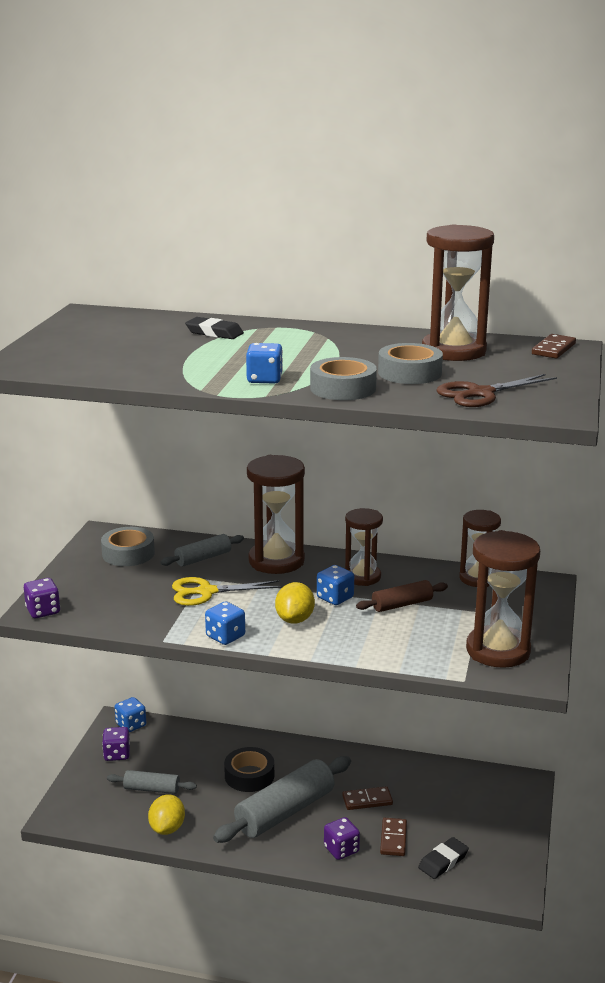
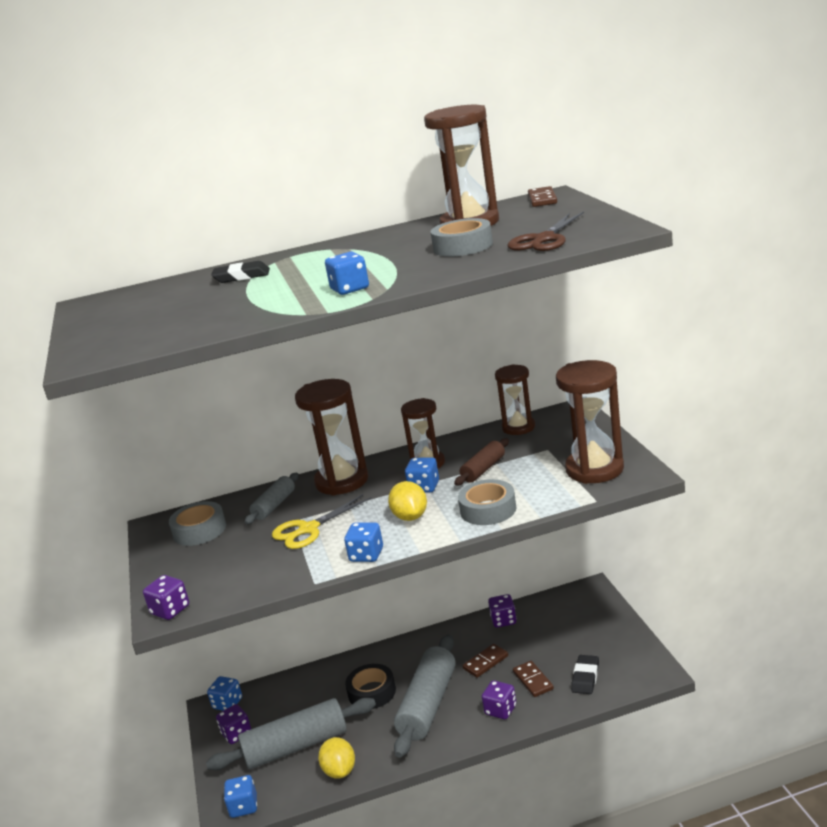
camera: 25 degrees left, 0 degrees up
(73, 816) = (244, 807): none -> blue dice
(152, 789) = (296, 746): grey rolling pin -> grey rolling pin, size x1.90
(343, 388) = (428, 272): grey tape -> grey tape (488, 509)
(418, 770) = (503, 620): none -> purple dice

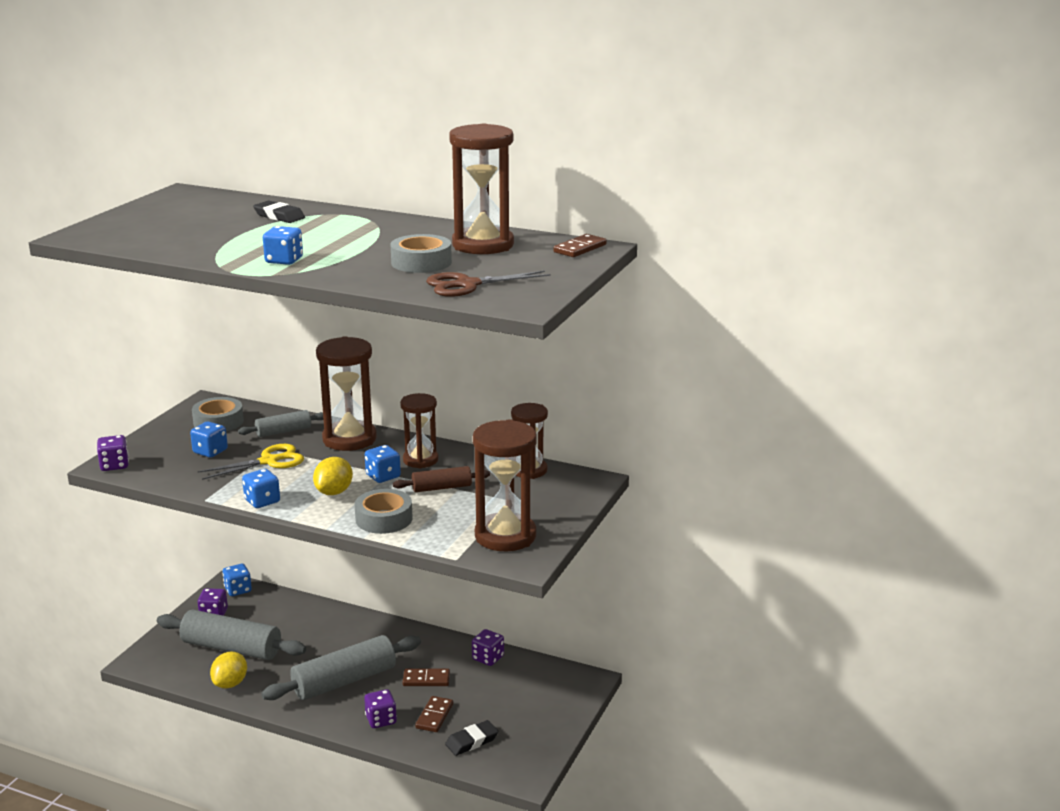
camera: 35 degrees right, 0 degrees up
(244, 807) = (151, 664): blue dice -> blue dice (210, 451)
(308, 529) = (269, 461): yellow scissors -> yellow scissors turned 150 degrees clockwise
(372, 692) = (326, 646): black tape -> none

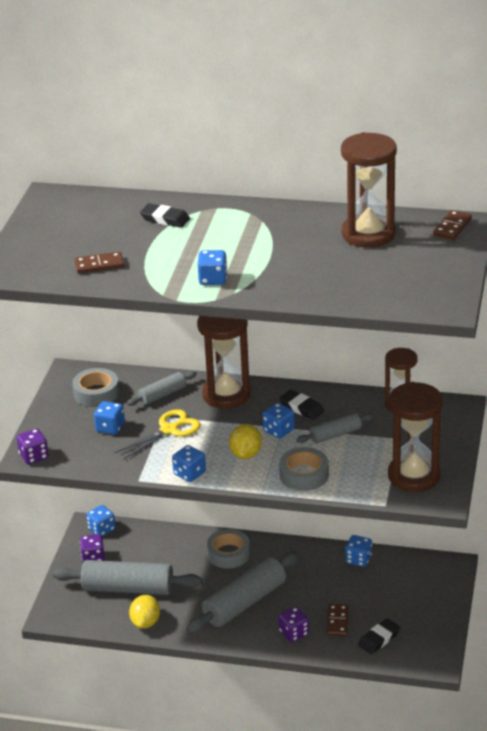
camera: 10 degrees left, 10 degrees up
(420, 460) = (301, 408): brown hourglass -> black eraser
(421, 262) = (331, 265): grey tape -> grey tape (228, 554)
(426, 679) = (314, 589): brown domino -> brown domino (99, 265)
(441, 487) = (335, 434): brown rolling pin -> grey rolling pin
(468, 285) = (387, 288): brown scissors -> none
(488, 658) = (358, 559): purple dice -> blue dice

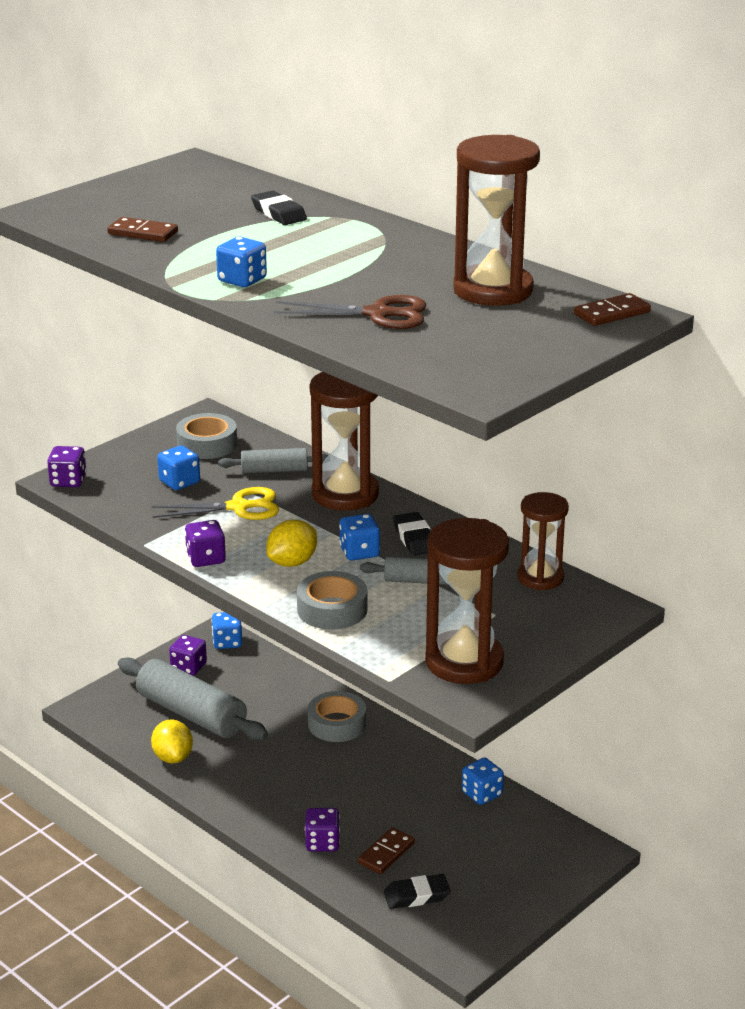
camera: 30 degrees right, 5 degrees down
(145, 622) = (173, 757): yellow lemon -> yellow lemon turned 60 degrees counterclockwise
(189, 473) = (206, 558): blue dice -> purple dice
(244, 602) = (301, 784): grey rolling pin -> none
(325, 275) = (377, 314): none -> brown scissors

